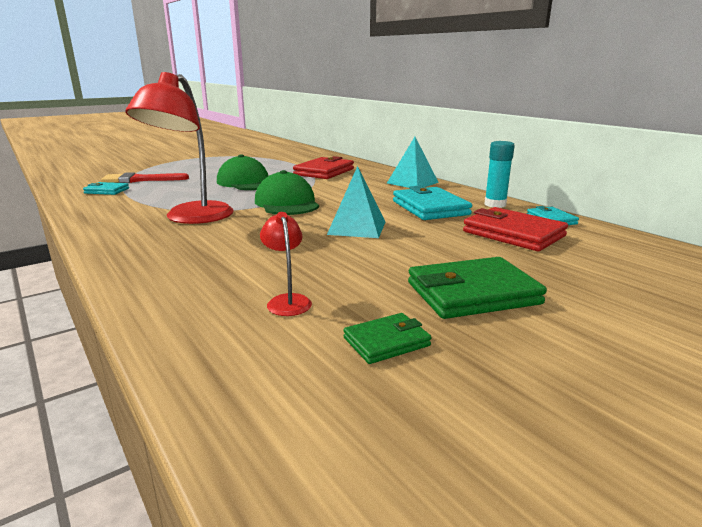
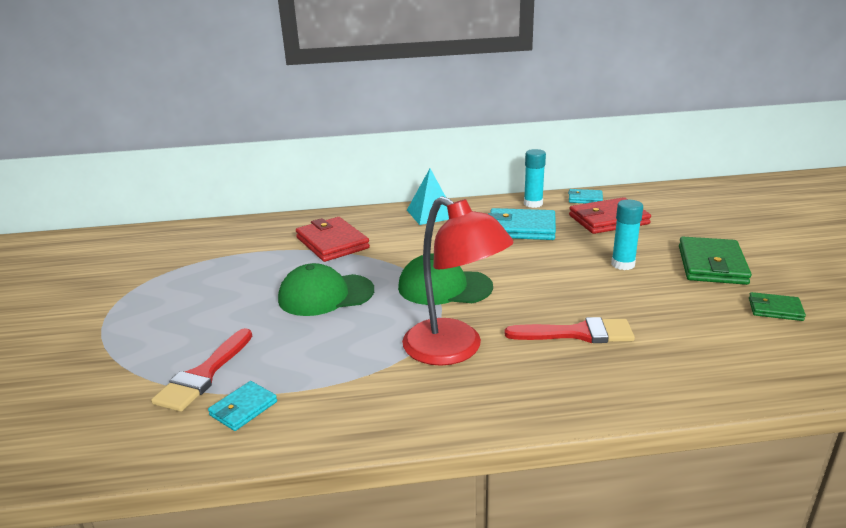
camera: 60 degrees left, 5 degrees up
(242, 249) = (577, 333): none -> red brush
(287, 301) = (704, 331): red lamp -> none
(357, 228) = (553, 270): turquoise pyramid -> none
(386, 342) = (775, 309): green wallet -> green wallet turned 75 degrees counterclockwise
(407, 251) = (623, 264): none -> turquoise glue stick

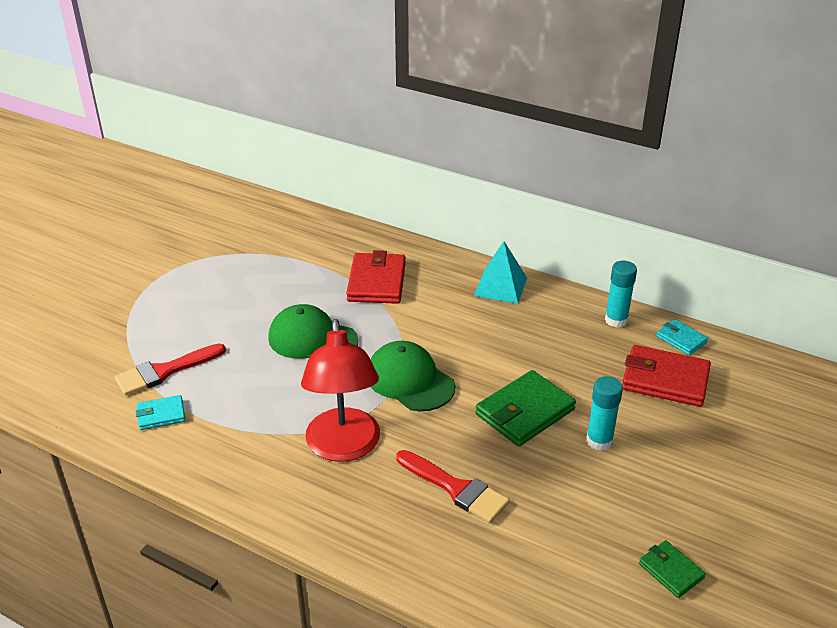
camera: 35 degrees right, 10 degrees up
(521, 228) = (561, 347): turquoise wallet -> none
(711, 265) = (688, 490): green wallet -> green wallet (525, 412)

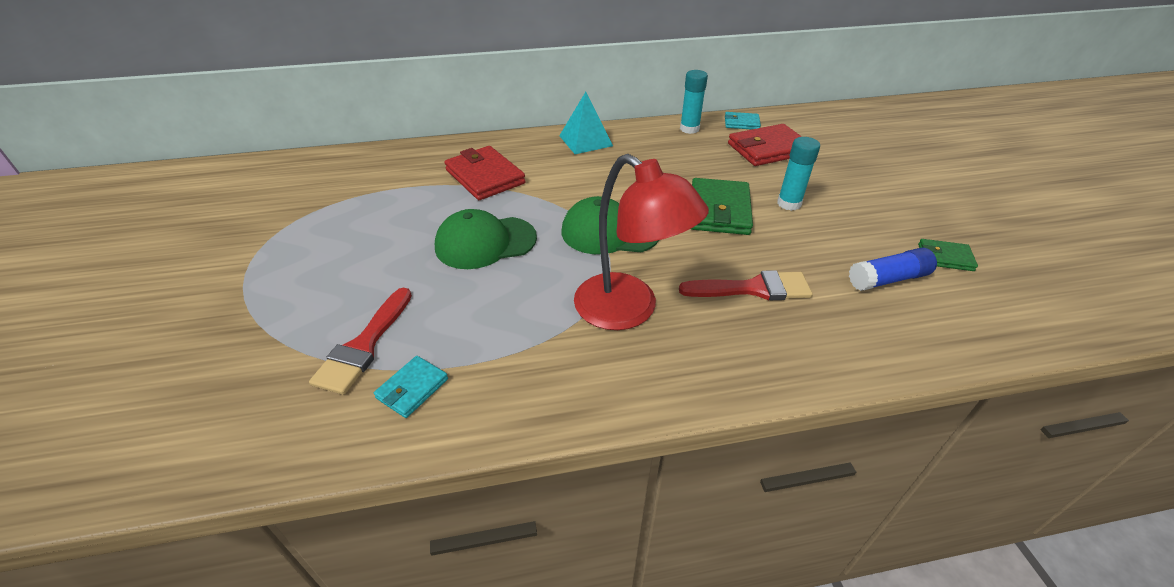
camera: 40 degrees left, 5 degrees up
(582, 552) = (888, 279): none -> blue glue stick

